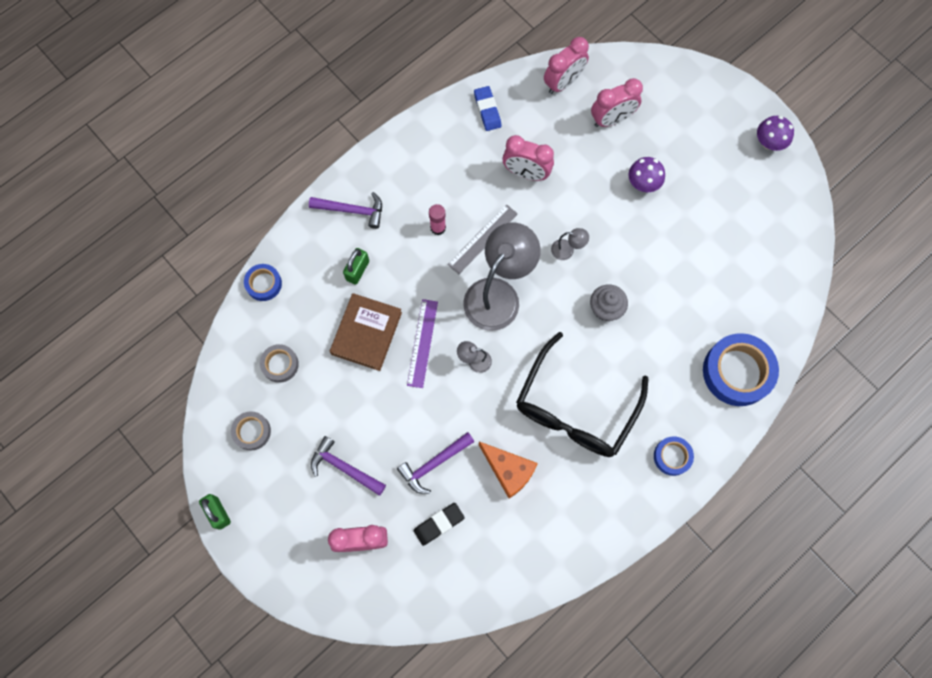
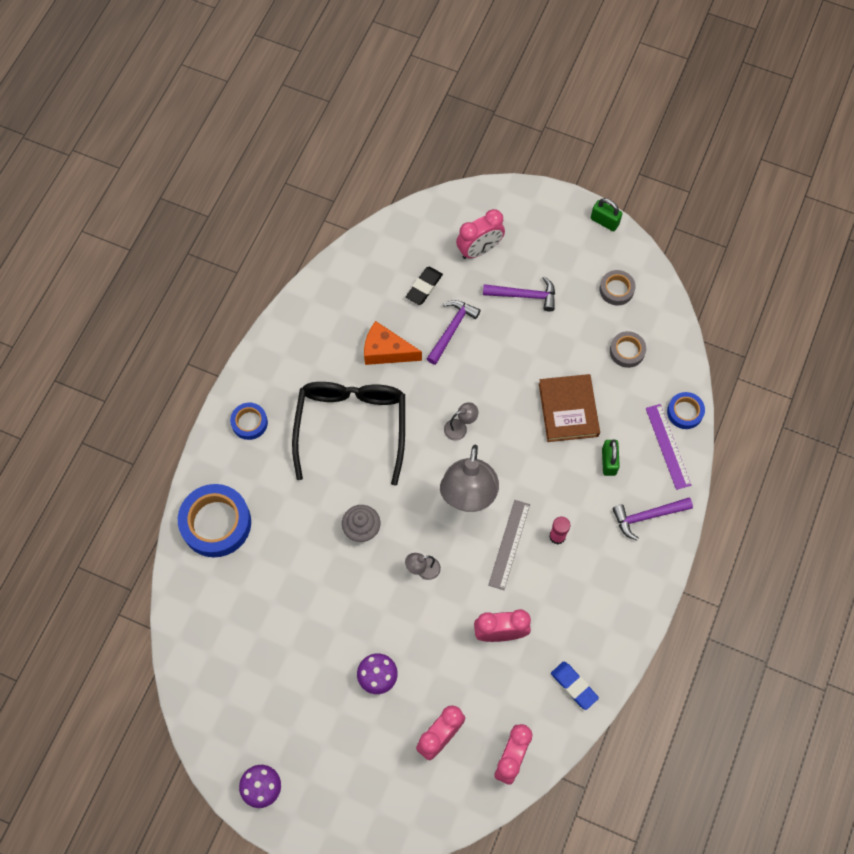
camera: 155 degrees right, 5 degrees down
(422, 343) = (514, 423): purple ruler -> purple ruler (668, 446)

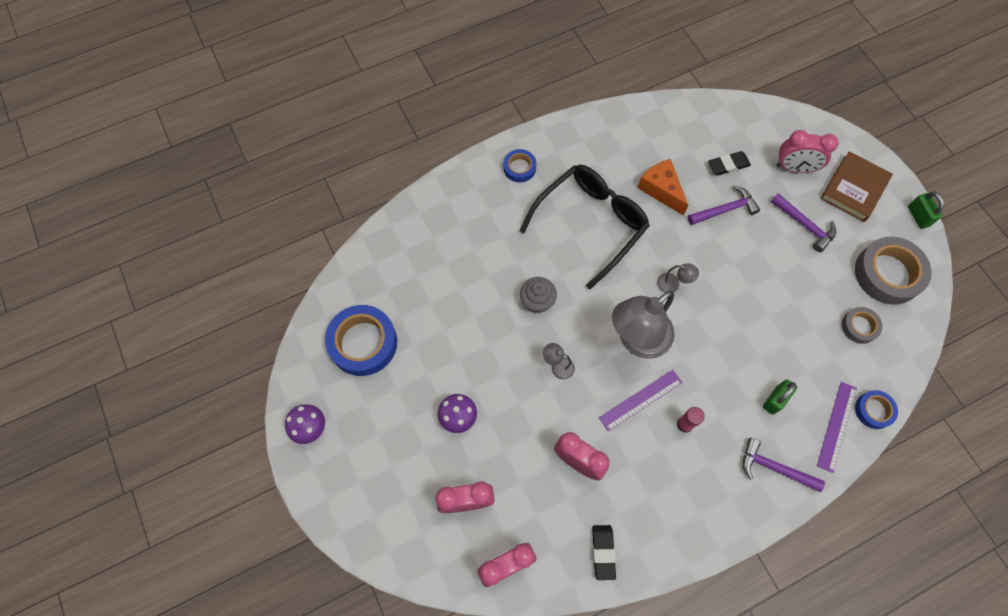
camera: 40 degrees right, 0 degrees up
(216, 523) = (438, 218): blue tape -> blue tape (363, 343)
(509, 544) = (640, 400): grey ruler -> purple ruler
(568, 410) = (772, 335): brown book -> brown book (854, 189)
(574, 686) = (603, 552): blue eraser -> black eraser
(616, 289) = (887, 274): grey tape -> grey tape, size x1.89

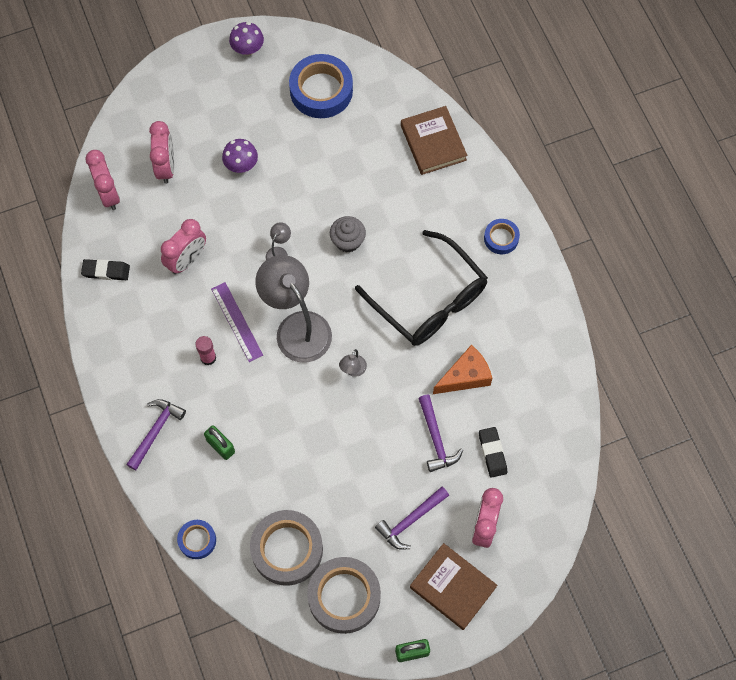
camera: 95 degrees right, 0 degrees up
(421, 231) = (433, 143): none -> brown book
(837, 426) = (186, 500): purple ruler -> none
(859, 326) = (287, 549): grey tape -> grey tape, size x1.89

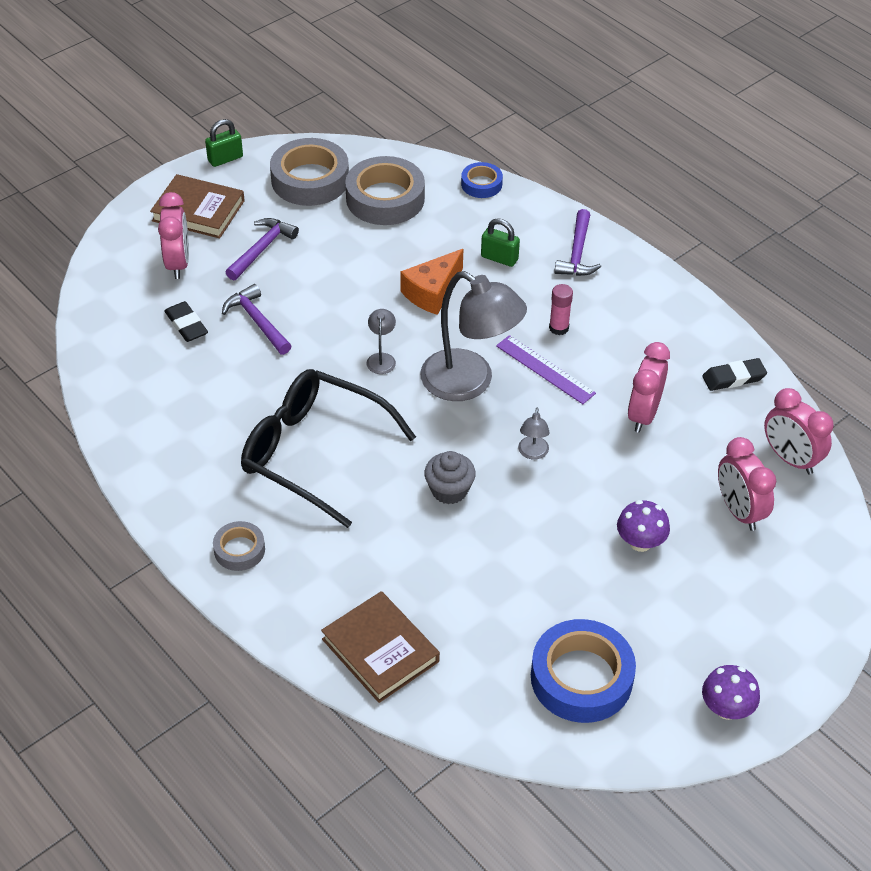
camera: 160 degrees right, 20 degrees down
(465, 376) = (241, 387): orange cheese -> orange cheese (432, 292)
(501, 238) = (239, 550): blue tape -> grey tape

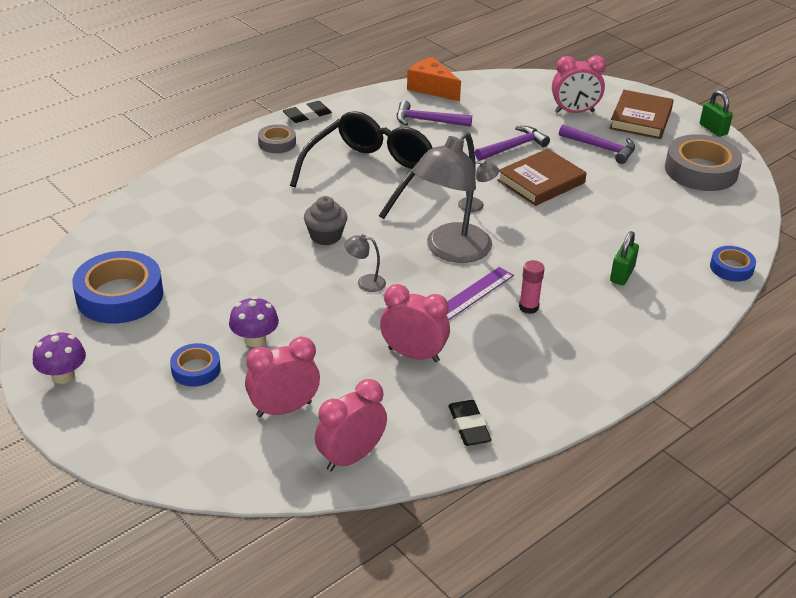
camera: 90 degrees right, 10 degrees down
(186, 325) = (505, 117): black eraser -> black eraser (307, 115)
(380, 650) = (173, 201): brown book -> brown book (541, 182)
(385, 198) = (688, 210): grey tape -> none
(432, 292) = (565, 234): orange cheese -> orange cheese (431, 88)
(577, 253) = (642, 326): purple hammer -> purple hammer (427, 121)
(695, 588) = (196, 369): none -> blue tape

